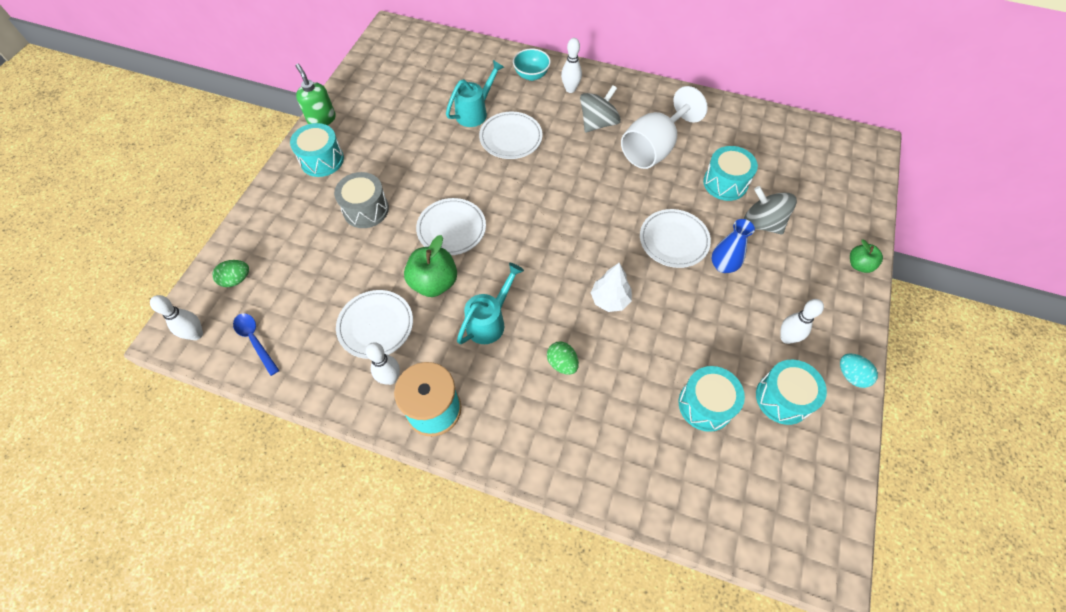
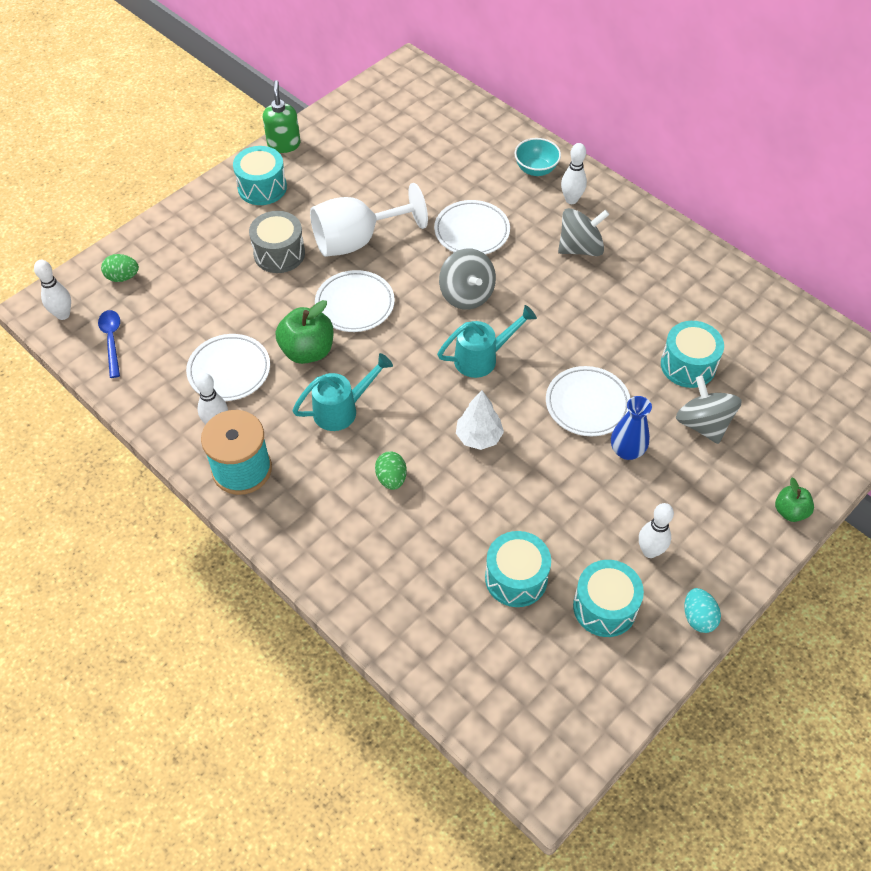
camera: 25 degrees right, 5 degrees down
(475, 112) = (449, 190): turquoise watering can -> turquoise watering can (482, 358)
(535, 189) = (466, 294): none -> grey spinning top
(653, 148) = (627, 298): white goblet -> white goblet (357, 241)

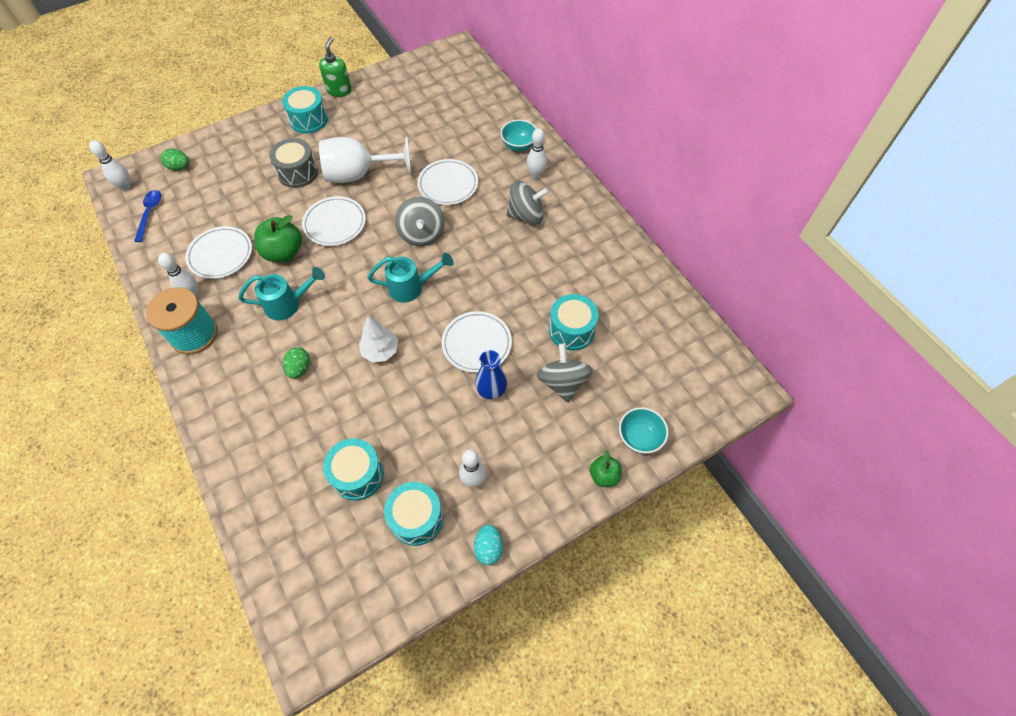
camera: 15 degrees right, 5 degrees up
(811, 463) = (639, 438): none -> turquoise bowl

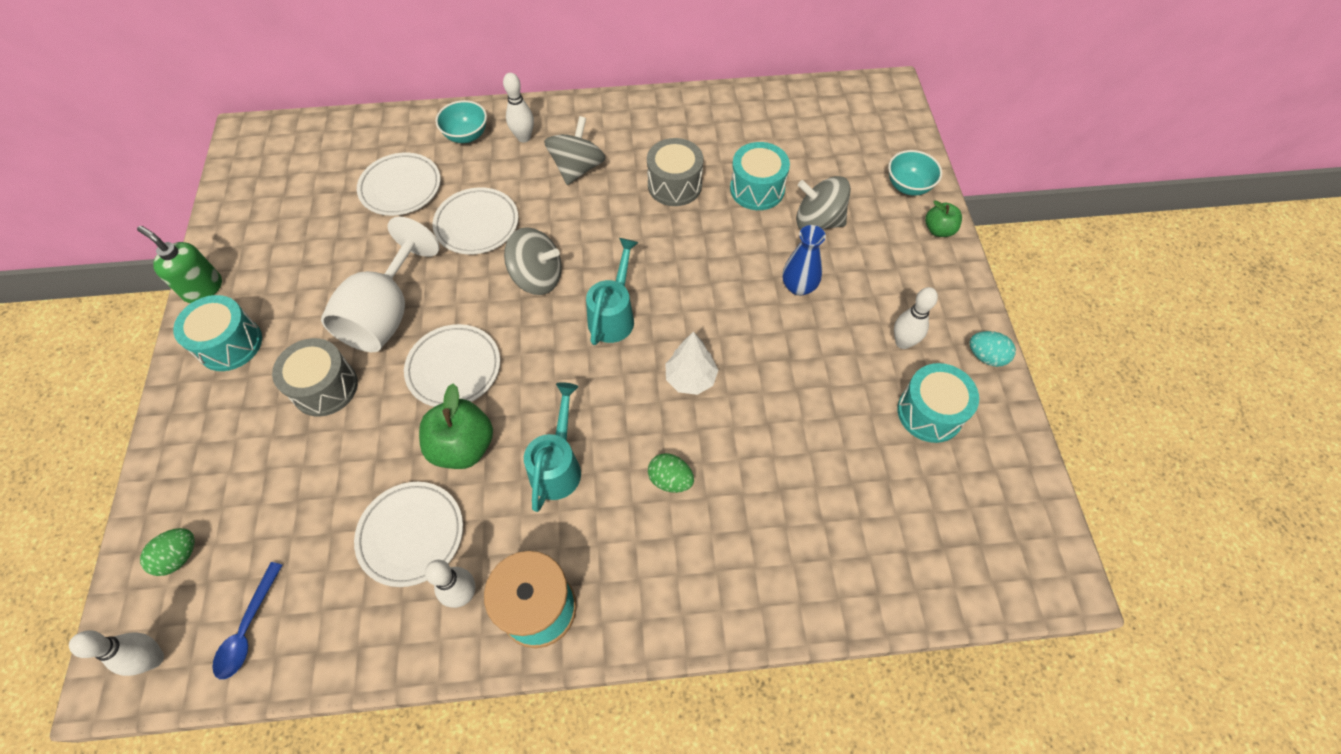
camera: 65 degrees left, 0 degrees up
(149, 213) = (248, 628): blue spoon -> blue spoon turned 105 degrees counterclockwise
(357, 475) = (853, 457): turquoise drum -> none
(476, 344) = (731, 278): white plate -> white plate (401, 187)
(544, 277) = (674, 185): none -> grey drum

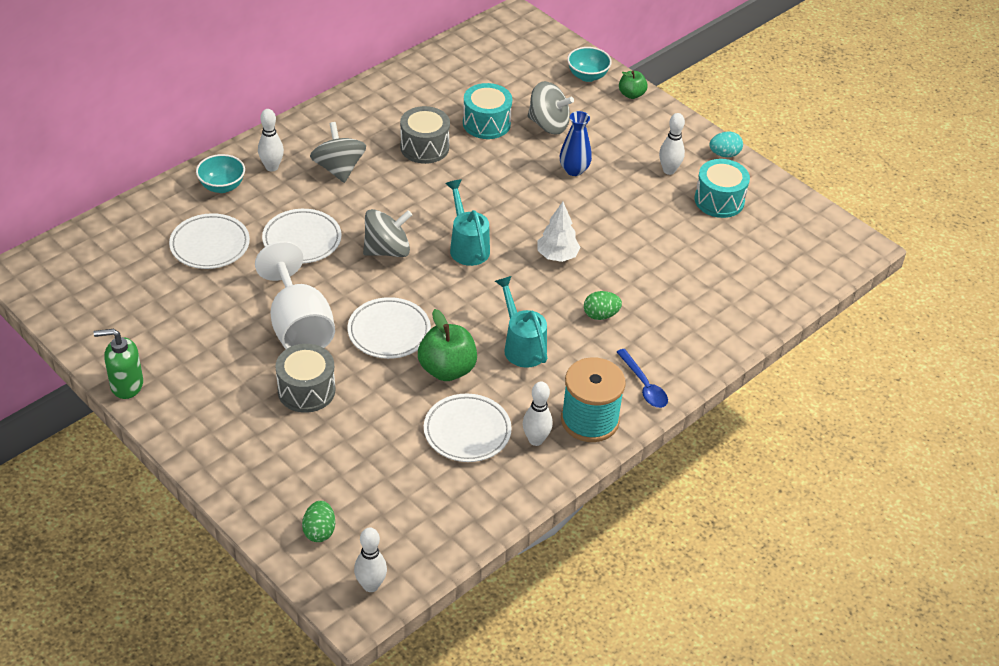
camera: 40 degrees left, 15 degrees down
(230, 344) = (197, 405): turquoise drum -> none
(248, 628) = (416, 535): blue spoon -> blue spoon (644, 385)
(818, 221) = (548, 125): grey spinning top -> grey spinning top turned 135 degrees counterclockwise

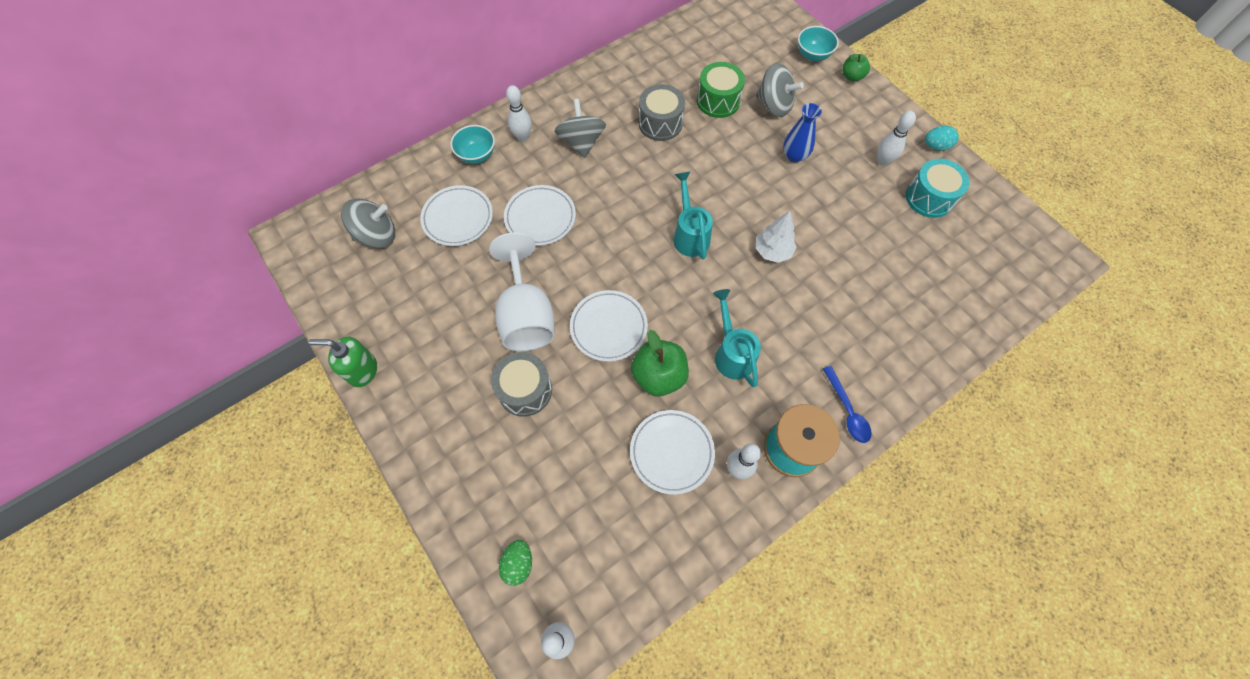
camera: 10 degrees right, 20 degrees up
(387, 250) = (616, 234): grey spinning top -> grey spinning top (377, 235)
(486, 123) = (718, 101): turquoise drum -> green drum
(600, 315) = (809, 323): green egg -> none

